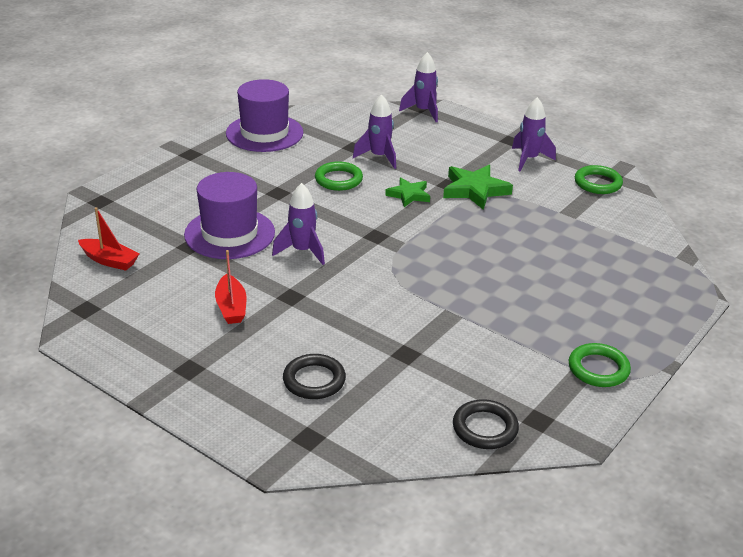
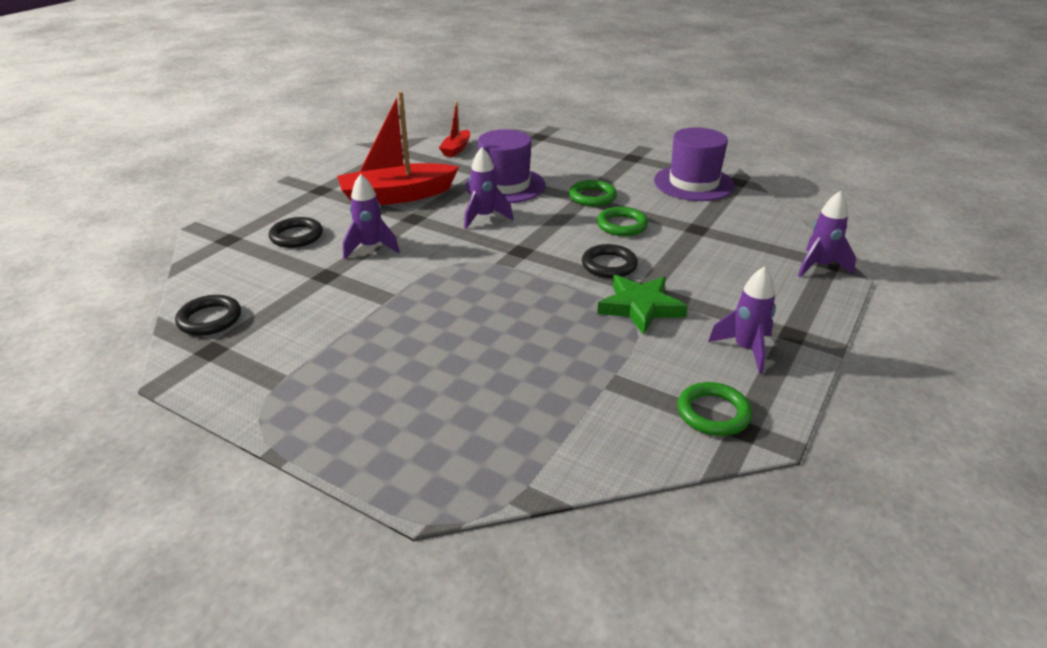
camera: 85 degrees right, 0 degrees up
(231, 307) = (397, 196): red boat -> red boat, size x1.98
(379, 157) = (683, 244): purple rocket -> purple rocket (370, 247)
(409, 195) = (609, 265): green star -> black ring
(598, 369) = (281, 394): green ring -> green ring (592, 197)

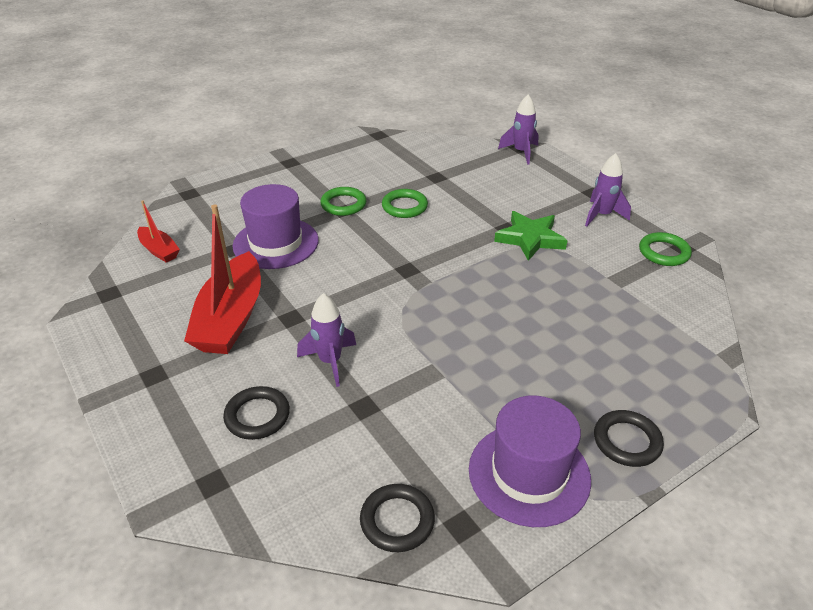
camera: 65 degrees left, 5 degrees up
(484, 217) = (329, 273): purple rocket -> none
(609, 265) = (462, 233): black ring -> black ring (627, 441)
(693, 183) = (364, 152): purple hat -> purple hat (529, 473)

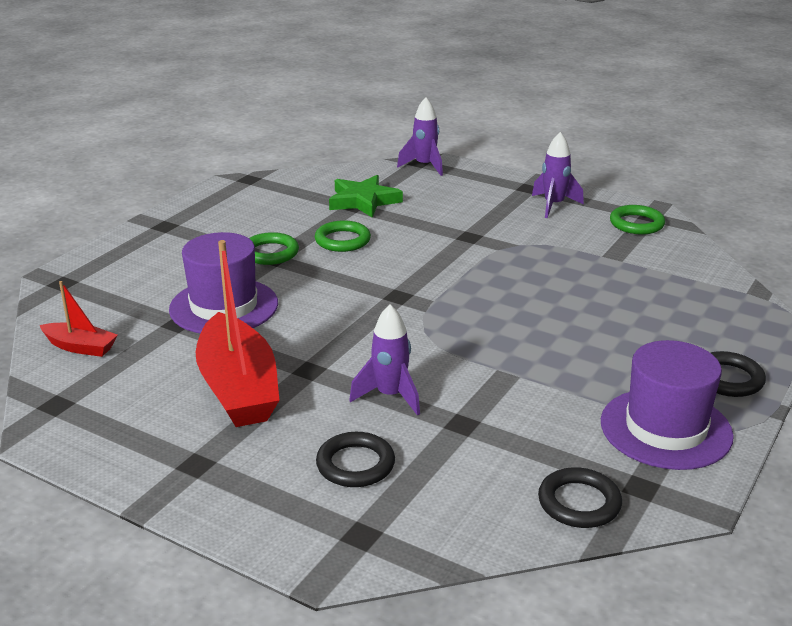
camera: 25 degrees left, 10 degrees down
(530, 239) = (501, 240): green star -> green star (363, 201)

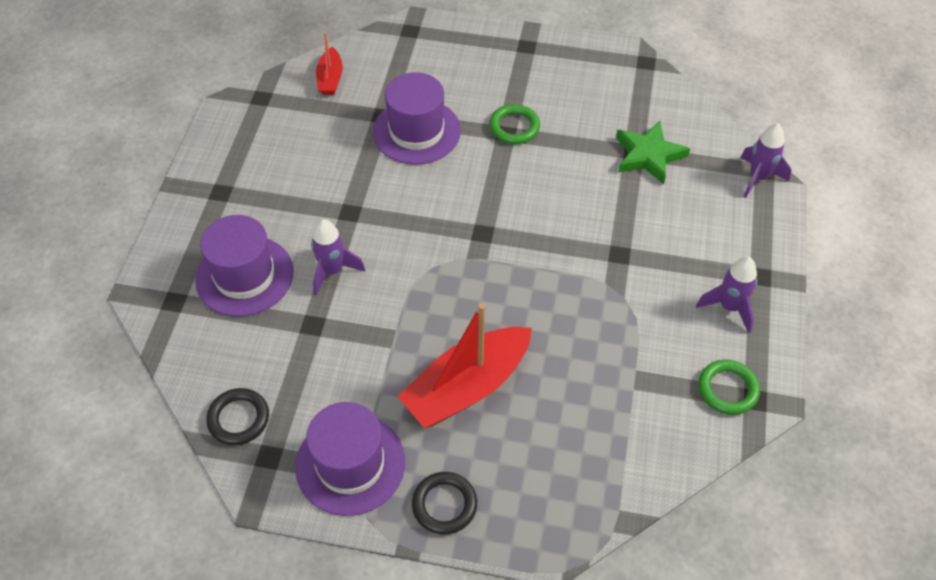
camera: 70 degrees right, 25 degrees up
(238, 388) = (312, 181): red boat -> red boat (467, 387)
(342, 240) = (561, 166): green ring -> none
(355, 464) = (244, 276): black ring -> purple hat

